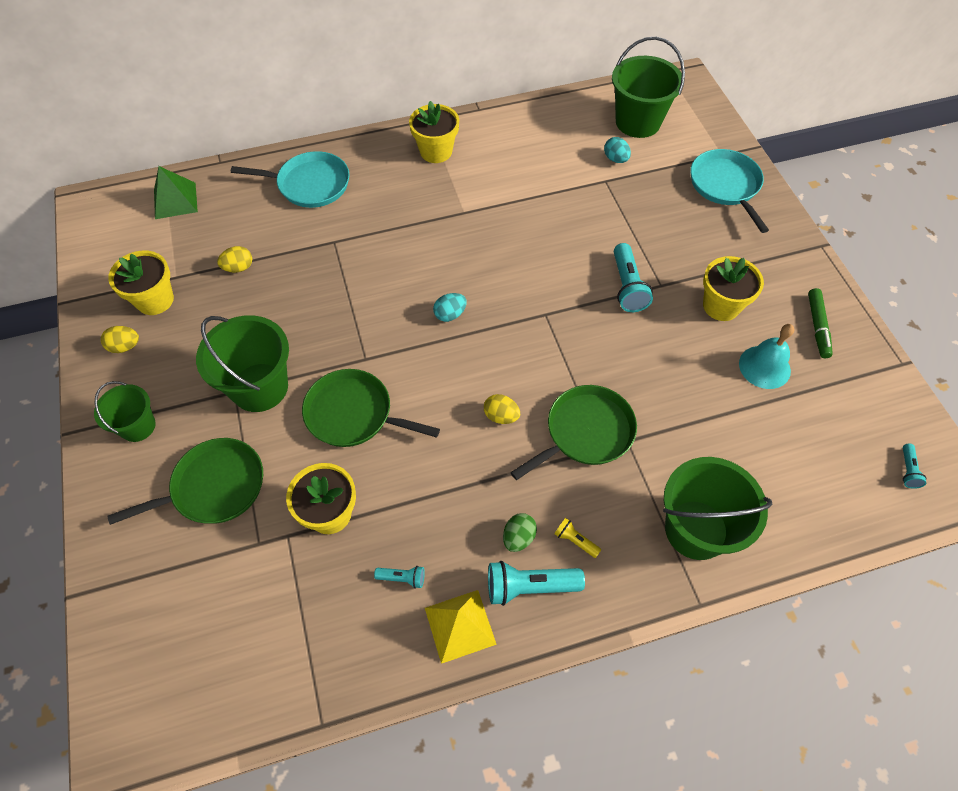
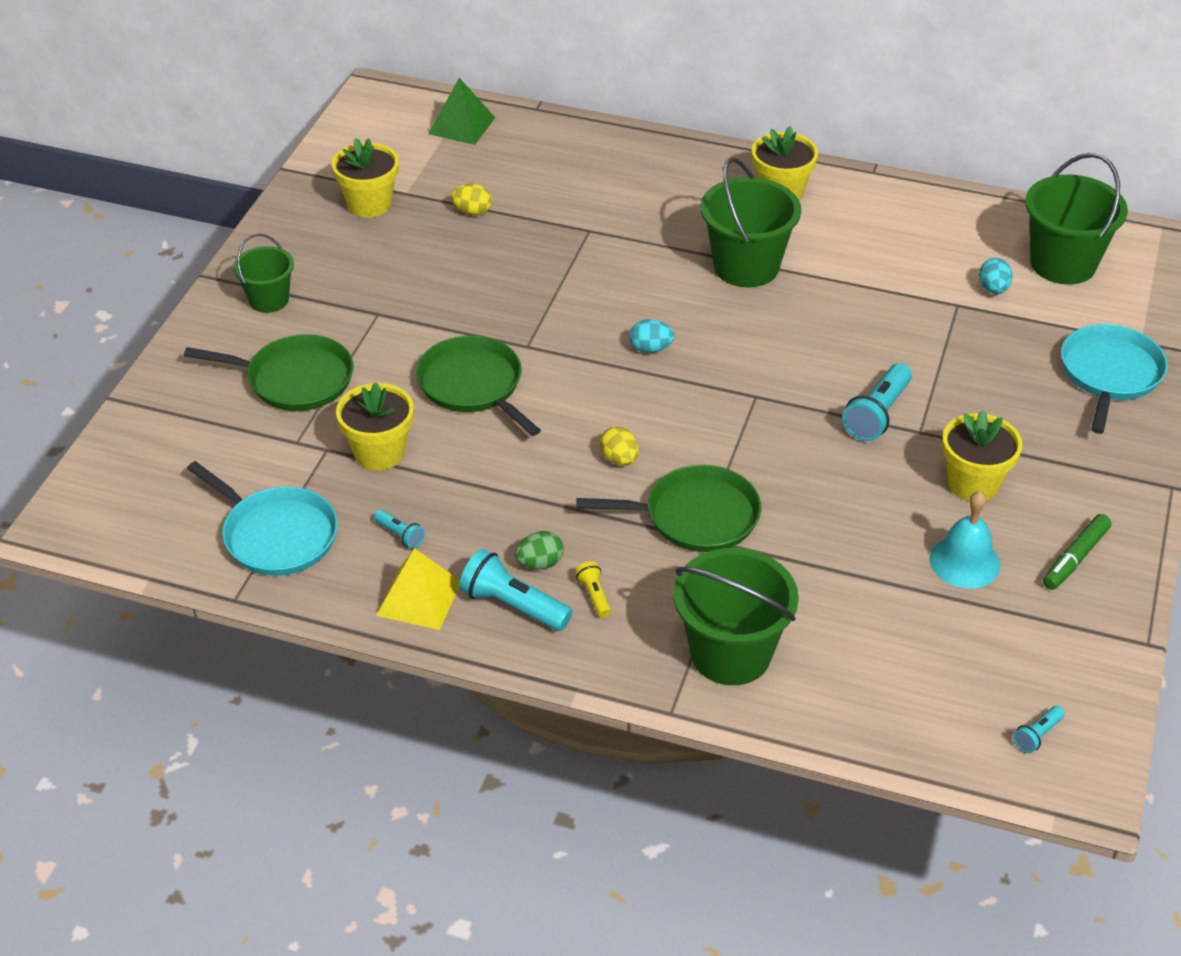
camera: 35 degrees right, 15 degrees down
(125, 346) = (310, 230): yellow egg -> none
(259, 387) = (404, 321): green bucket -> green bucket (746, 266)
(309, 184) = (611, 167): turquoise pan -> turquoise pan (276, 535)

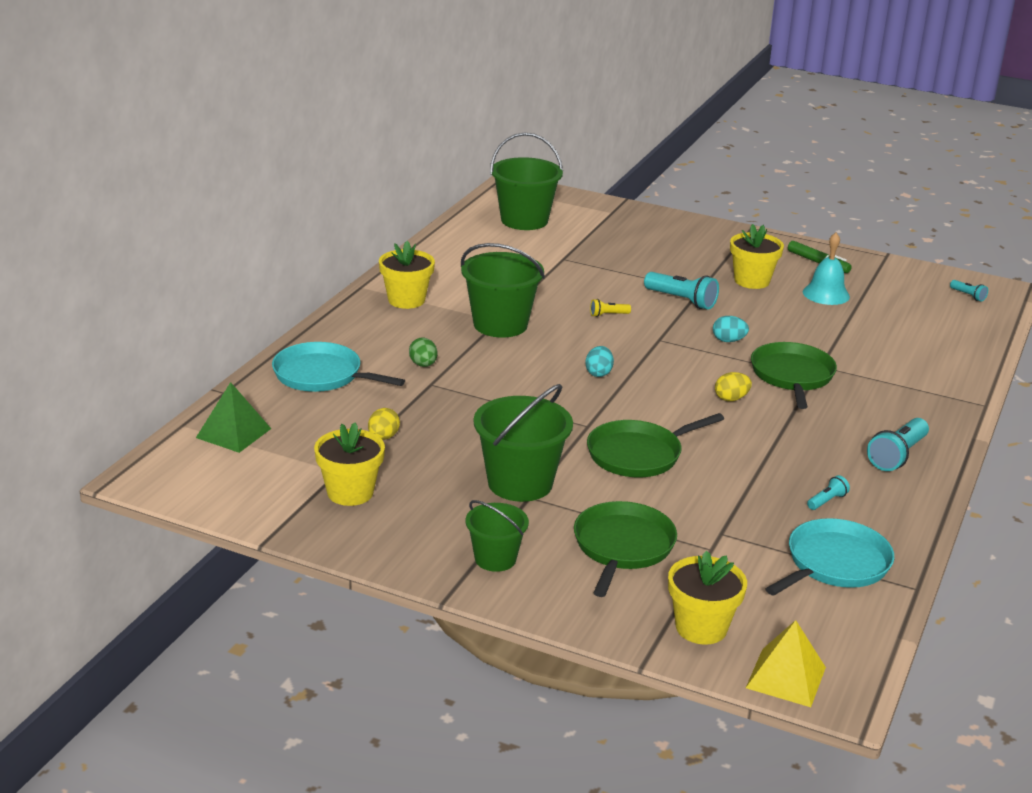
camera: 85 degrees left, 15 degrees down
(379, 452) = (725, 506): yellow flower pot -> yellow flower pot (701, 628)
(419, 598) = (897, 496): yellow pyramid -> yellow pyramid (786, 677)
(540, 563) = (850, 441): green egg -> green egg (423, 365)
(594, 595) = (880, 422): yellow flashlight -> yellow flashlight (608, 315)
(730, 654) = (926, 378): green bucket -> green bucket (520, 483)
(993, 289) = (548, 245): turquoise egg -> turquoise egg (728, 341)
(1109, 374) = (644, 226): turquoise pan -> turquoise pan (322, 375)

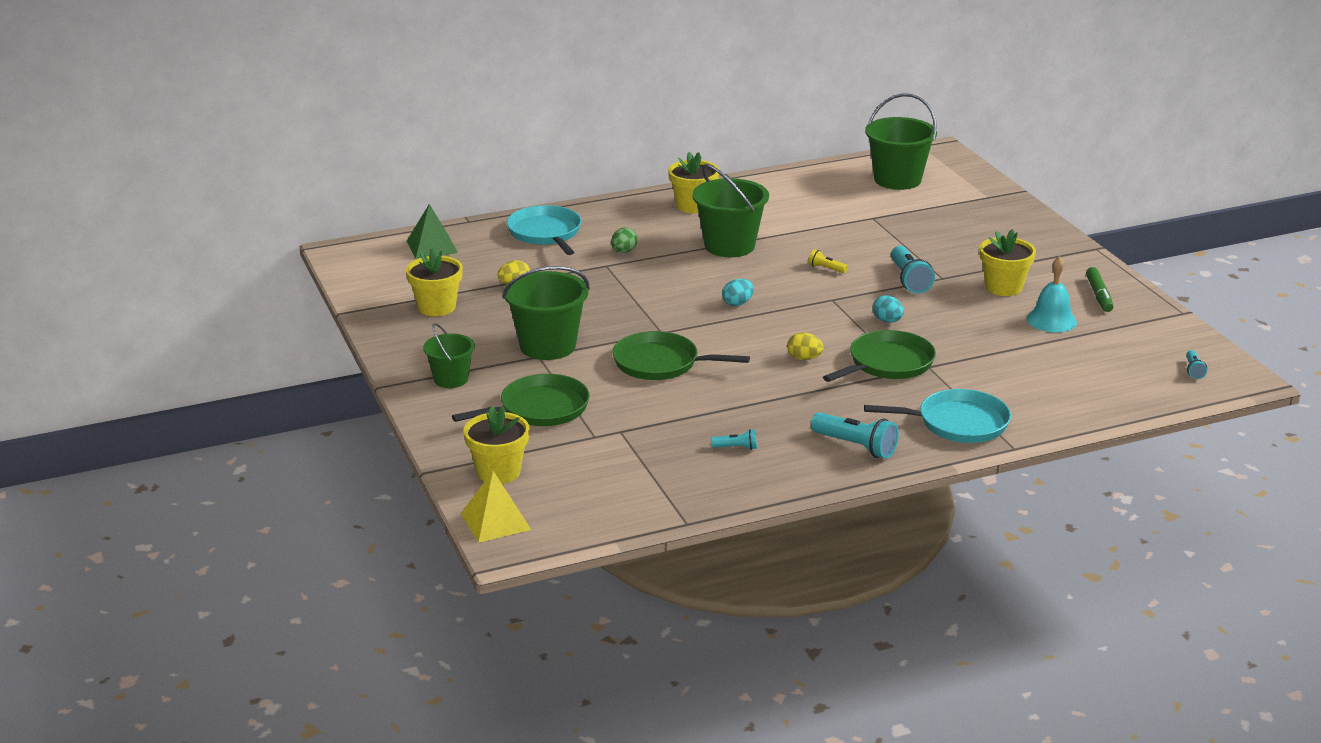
camera: 45 degrees right, 0 degrees up
(834, 564) = (659, 483): turquoise pan -> turquoise pan (957, 423)
(897, 456) = (856, 446): turquoise flashlight -> turquoise flashlight turned 135 degrees counterclockwise

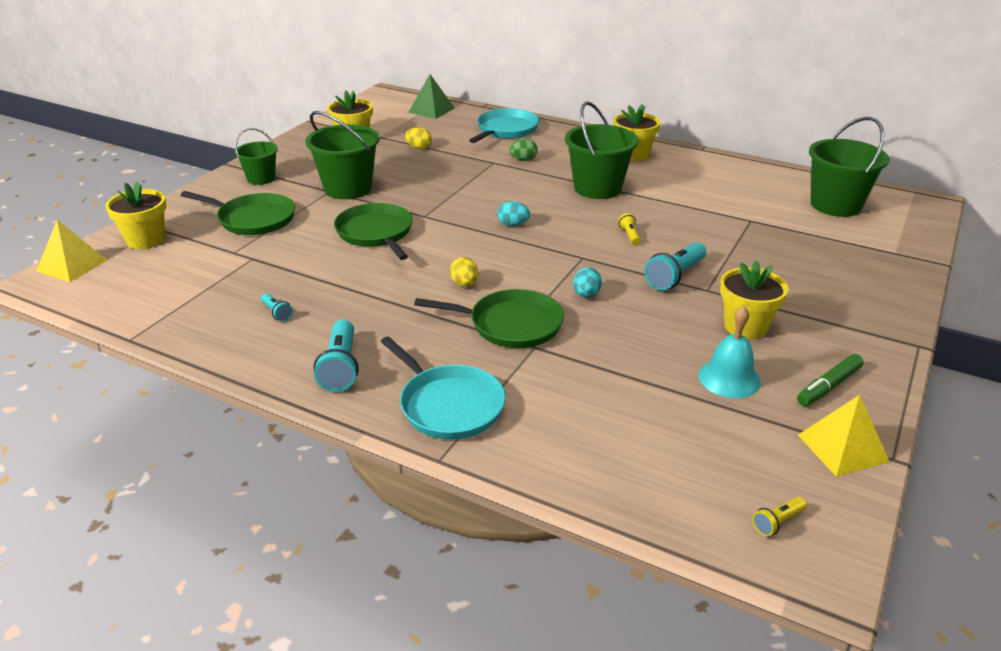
camera: 50 degrees right, 5 degrees up
(1157, 321) = (842, 448): none -> yellow pyramid
(1193, 370) = (777, 522): turquoise flashlight -> yellow flashlight

